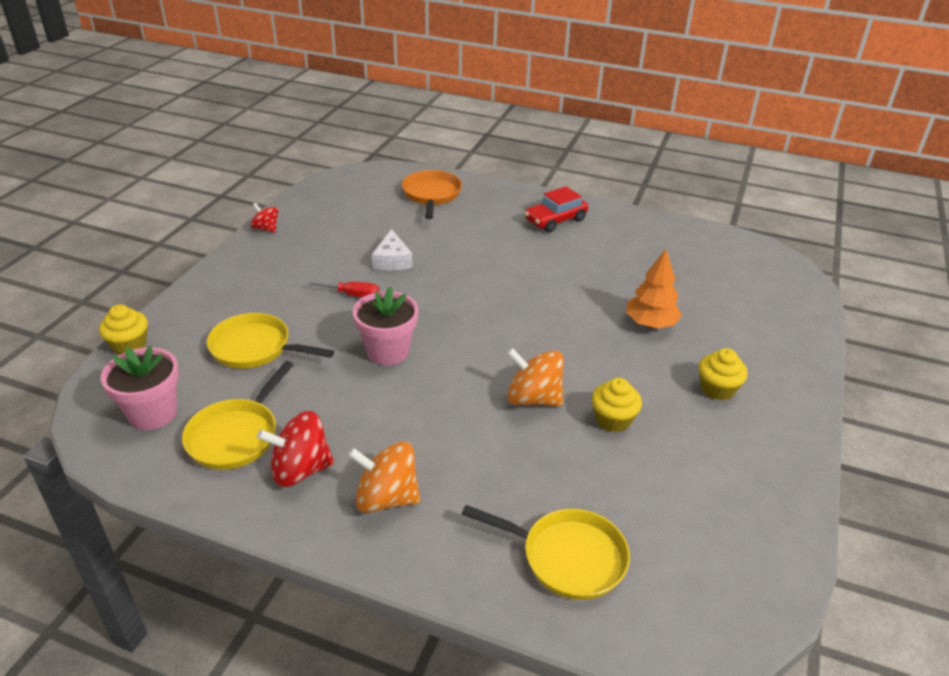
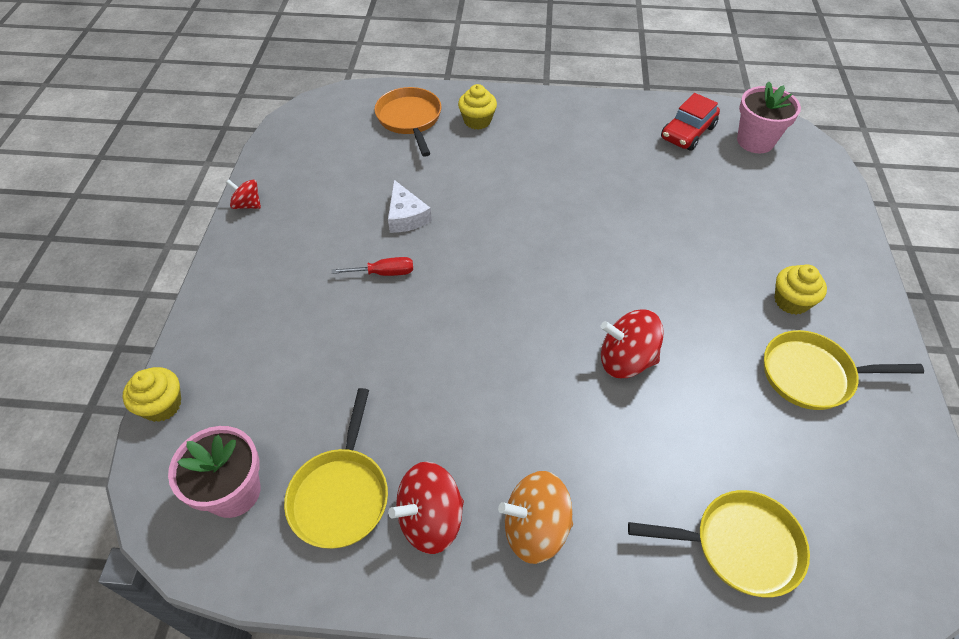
camera: 15 degrees left, 15 degrees up
(255, 348) = (309, 371): yellow pan -> yellow pan (812, 375)
(388, 351) = (454, 339): pink flower pot -> pink flower pot (755, 141)
(533, 398) = (626, 360): orange spinning top -> red spinning top
(555, 220) = (551, 126): red car -> red car (688, 133)
(613, 420) = (712, 365): yellow cupcake -> yellow cupcake (477, 121)
(650, 324) = (698, 237): orange tree -> none

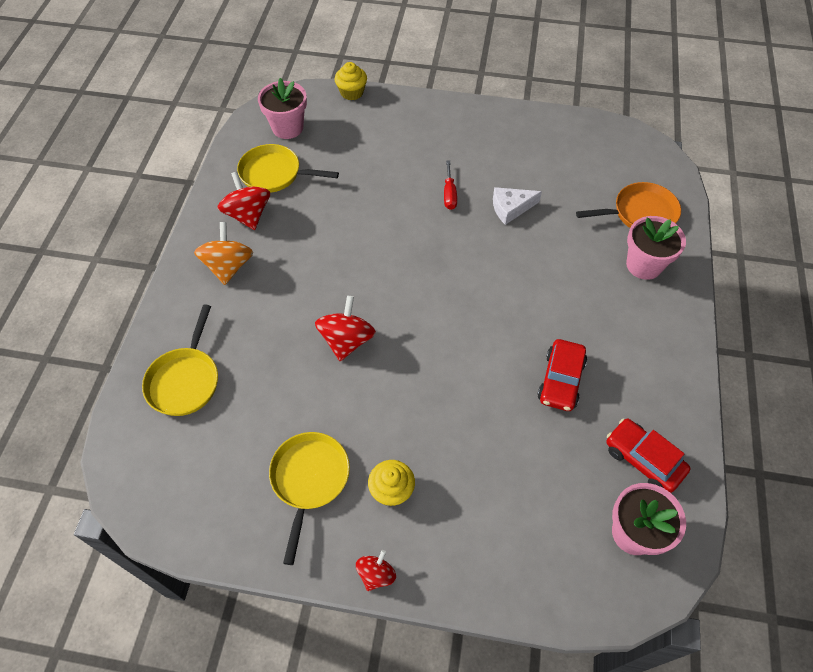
camera: 95 degrees right, 5 degrees up
(247, 205) = (524, 115): red spinning top -> red spinning top (376, 574)
(477, 121) = (644, 265): yellow cupcake -> pink flower pot
(625, 180) = (561, 380): none -> red car

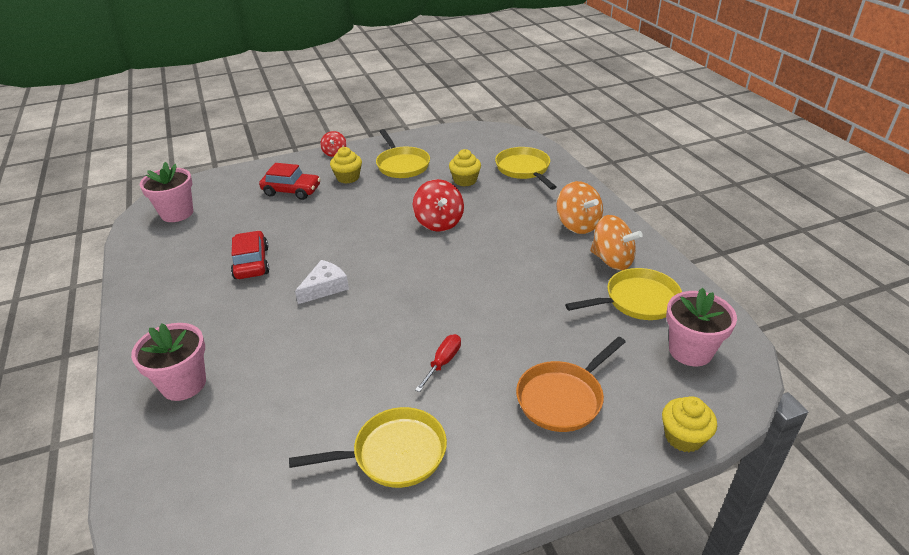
camera: 150 degrees right, 20 degrees down
(248, 215) = (612, 260): red spinning top -> orange spinning top
(264, 398) = (465, 180): none -> yellow cupcake
(449, 194) = (443, 362): red screwdriver -> red screwdriver turned 60 degrees clockwise
(511, 208) = (363, 378): white cheese -> white cheese (325, 287)
(516, 154) = (394, 454): none -> yellow pan
(640, 213) = (194, 446): orange pan -> orange pan (563, 398)
(643, 459) = (173, 246): red car -> red car (292, 191)

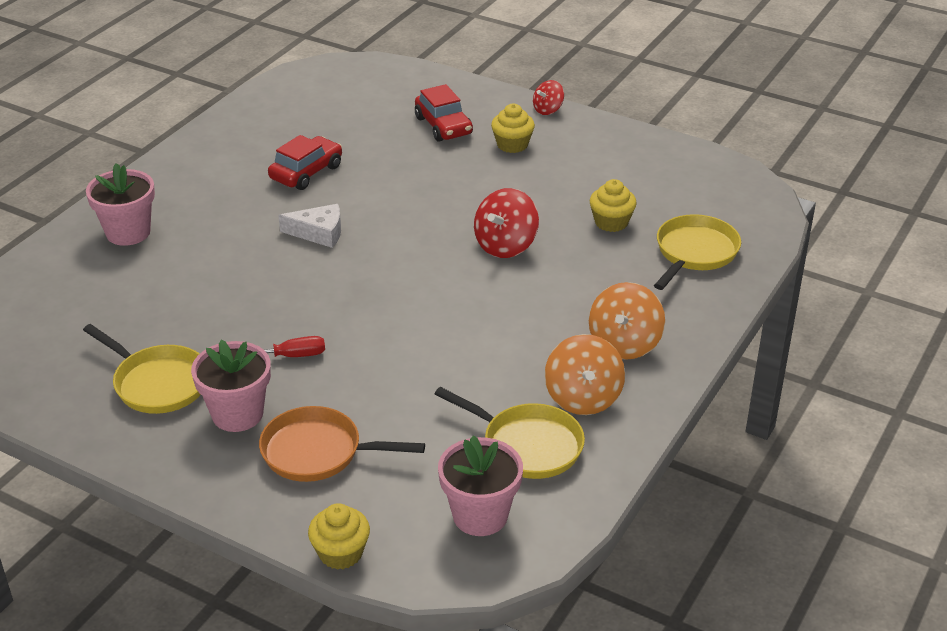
camera: 50 degrees right, 0 degrees up
(177, 213) = (327, 88): pink flower pot -> pink flower pot (237, 414)
(402, 165) = (584, 164): yellow pan -> none

